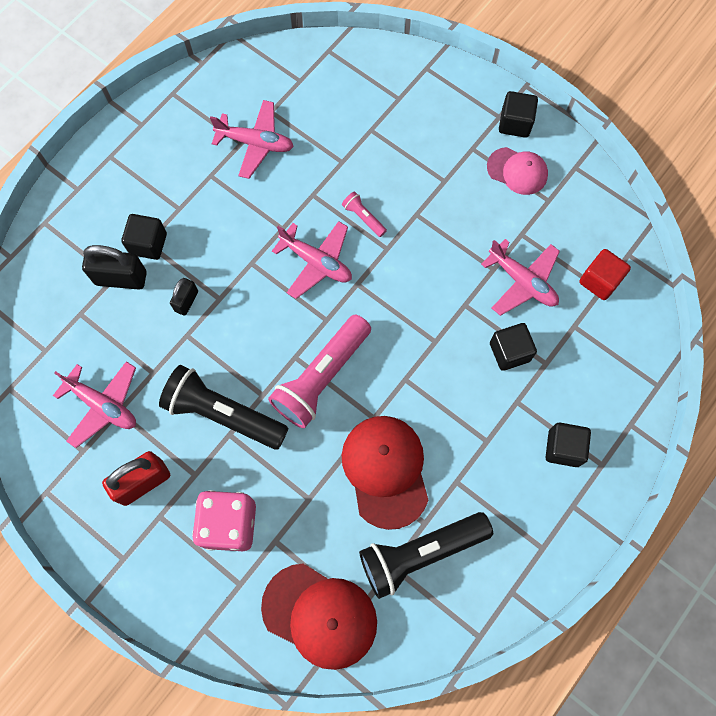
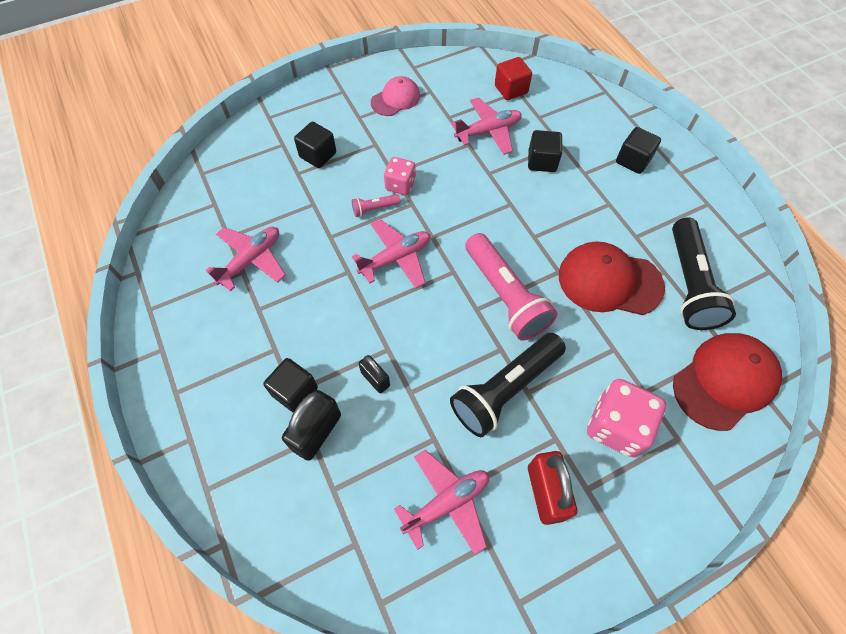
camera: 65 degrees left, 10 degrees down
(404, 227) = (400, 185): none -> pink dice
(515, 123) = (355, 85): black cube -> black cube (318, 155)

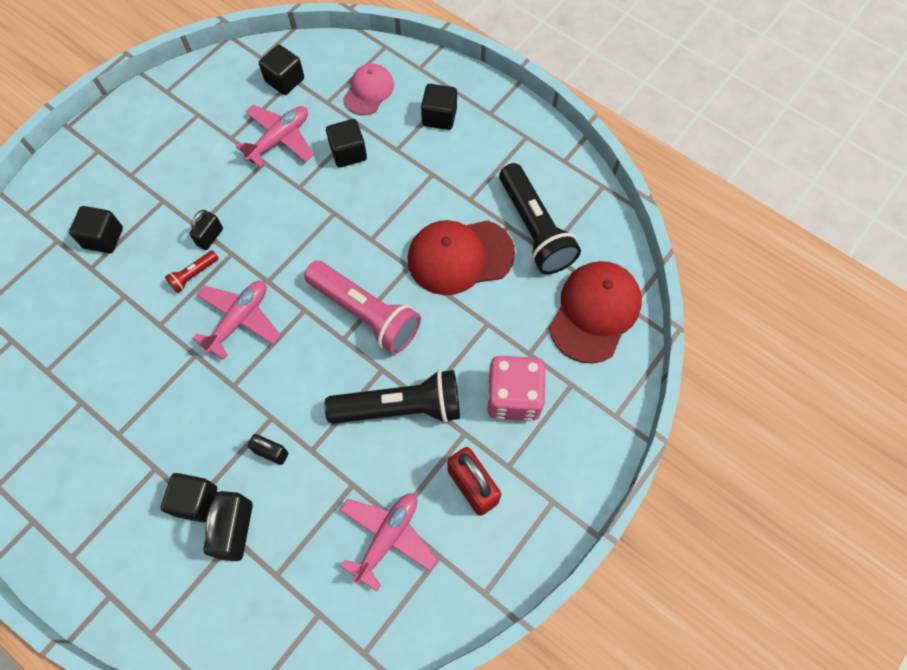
camera: 25 degrees left, 5 degrees up
(251, 260) = (84, 386): pink plane -> none
(374, 209) = (193, 275): pink flashlight -> red flashlight
(395, 99) = (162, 138): pink cap -> pink cap (368, 91)
(400, 185) = (210, 237): pink dice -> black padlock
(505, 389) = (400, 407): black flashlight -> black flashlight turned 120 degrees counterclockwise
(511, 89) = (285, 80): red cube -> black cube

